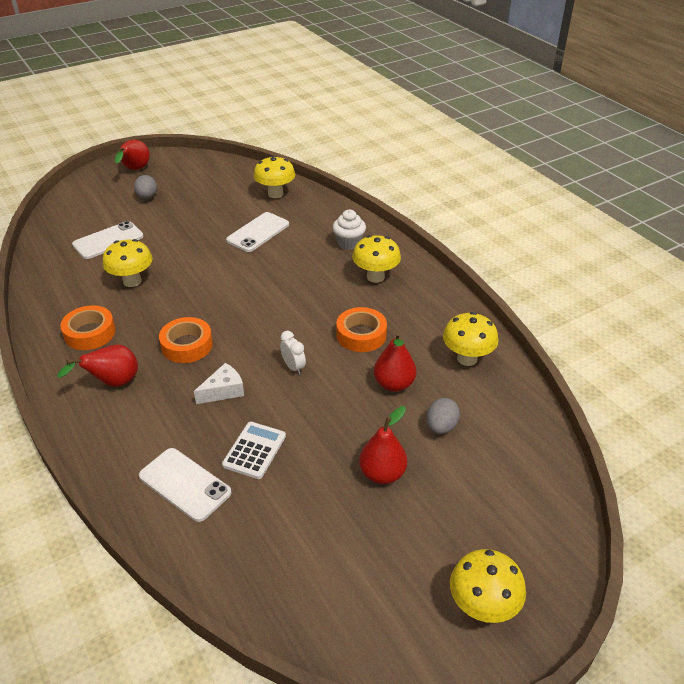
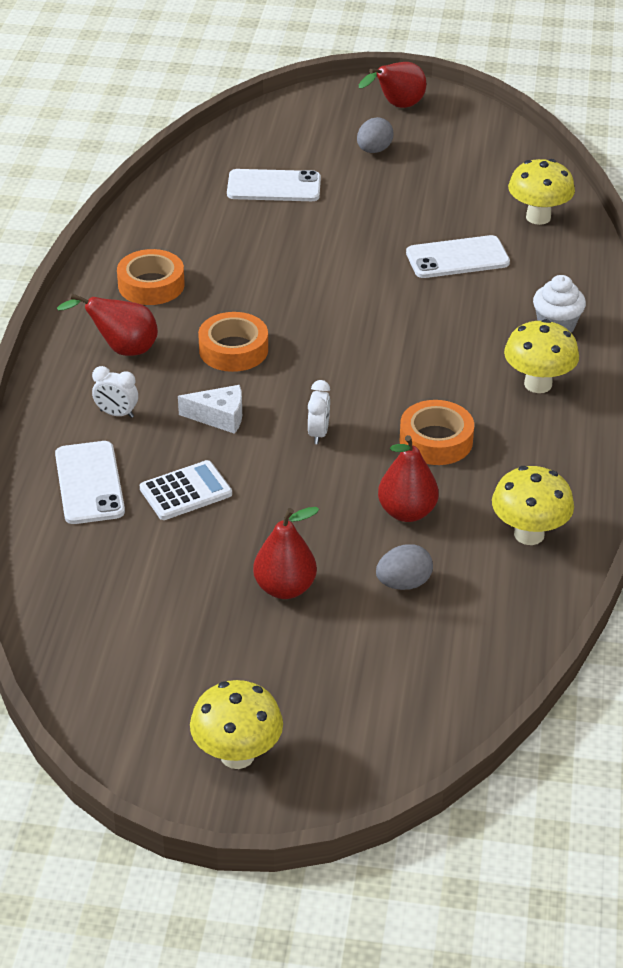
camera: 40 degrees right, 0 degrees up
(132, 281) = (251, 248): yellow mushroom -> none
(154, 426) = (116, 414): none -> white clock

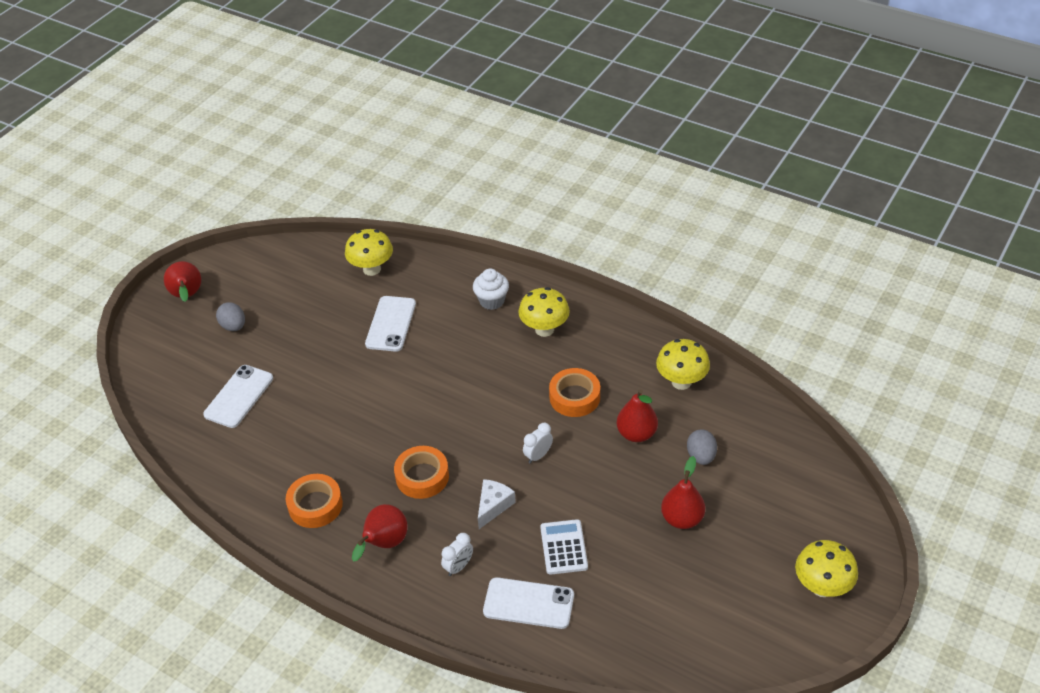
camera: 65 degrees left, 5 degrees up
(318, 433) = (538, 456): white clock -> white clock turned 75 degrees counterclockwise

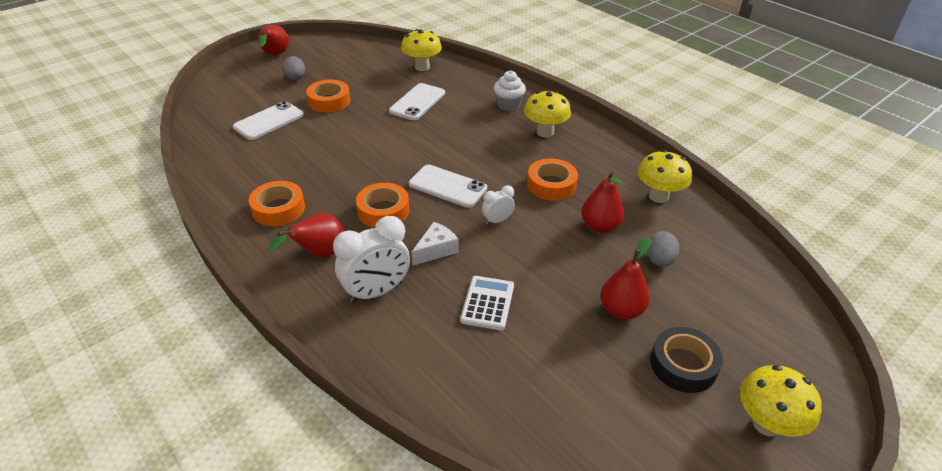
camera: 15 degrees right, 5 degrees down
(291, 349) = (329, 101): none -> orange tape
(458, 567) = (376, 292): white clock -> white clock, size x1.93
(528, 603) = (428, 344): white phone -> white phone (447, 186)
(747, 555) = (683, 365): none -> black tape

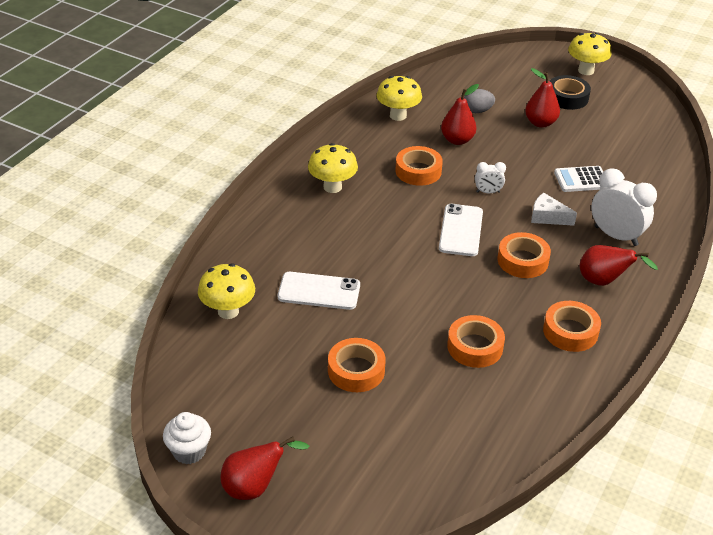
camera: 110 degrees left, 0 degrees up
(269, 121) = (431, 409): white phone -> none
(295, 79) = (315, 429): grey egg -> none
(306, 154) = (475, 347): none -> orange tape
(497, 221) = (488, 192): white clock -> white clock turned 45 degrees counterclockwise
(508, 105) = (290, 220): white cupcake -> white cupcake (189, 451)

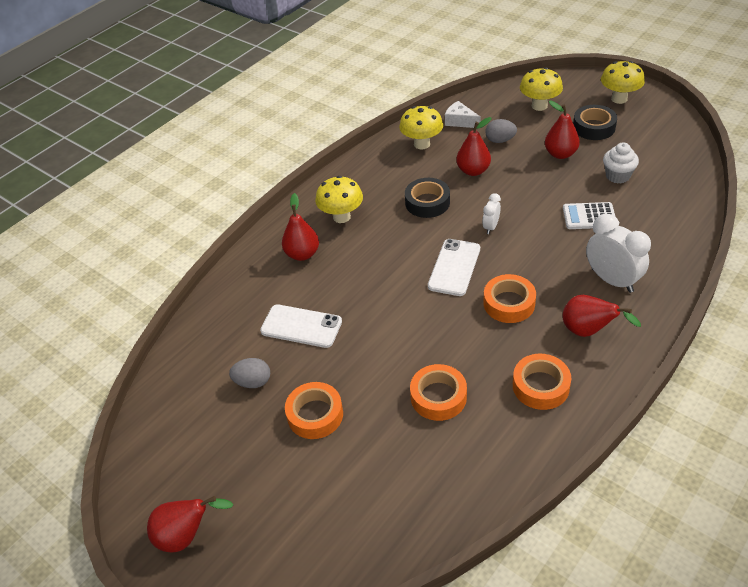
camera: 15 degrees right, 5 degrees up
(189, 451) = (136, 490): white cupcake -> white cupcake (617, 176)
(228, 311) = (212, 343): yellow mushroom -> yellow mushroom (539, 106)
(283, 345) = (253, 382): none -> grey egg
(301, 224) = (302, 254): none -> red pear
(418, 171) = (427, 202): orange tape -> black tape
(488, 192) = (491, 227): white clock -> white clock turned 105 degrees clockwise
(547, 217) = (545, 256): white cheese -> white cheese (460, 121)

